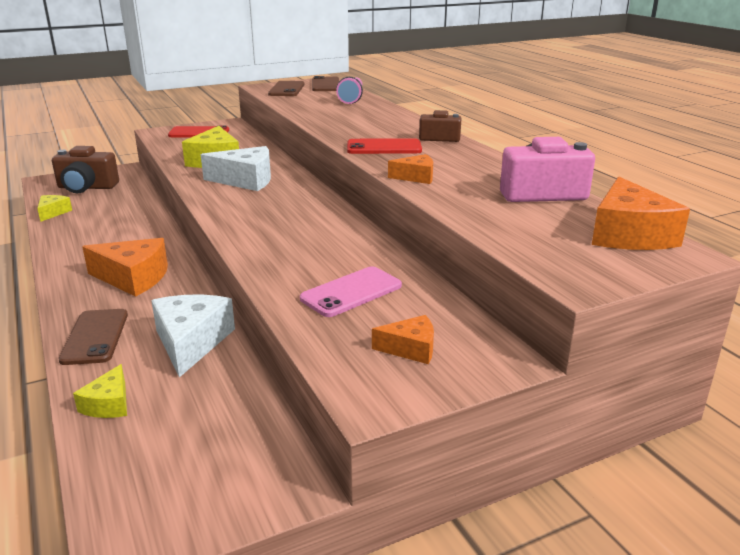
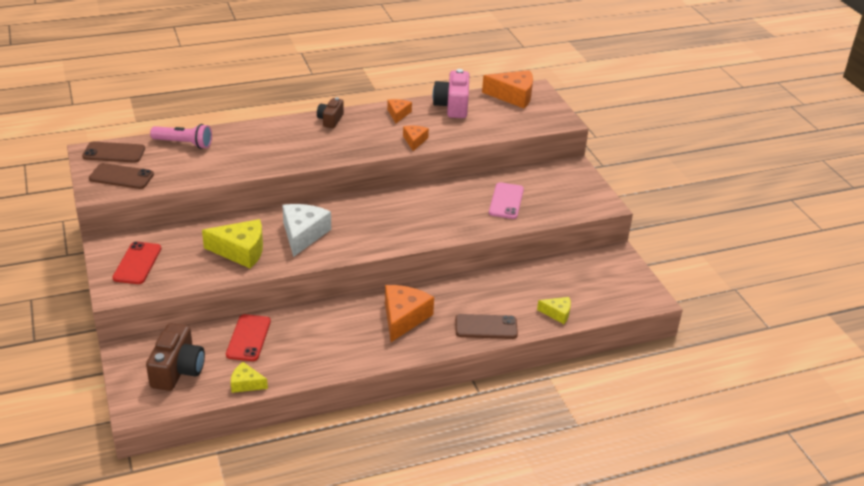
camera: 85 degrees left, 10 degrees up
(191, 342) = (497, 286): white cheese -> none
(351, 292) = (506, 201): pink phone -> pink phone turned 45 degrees clockwise
(384, 147) = (346, 145): red phone -> red phone (248, 338)
(410, 349) = (564, 190): orange cheese -> orange cheese (398, 114)

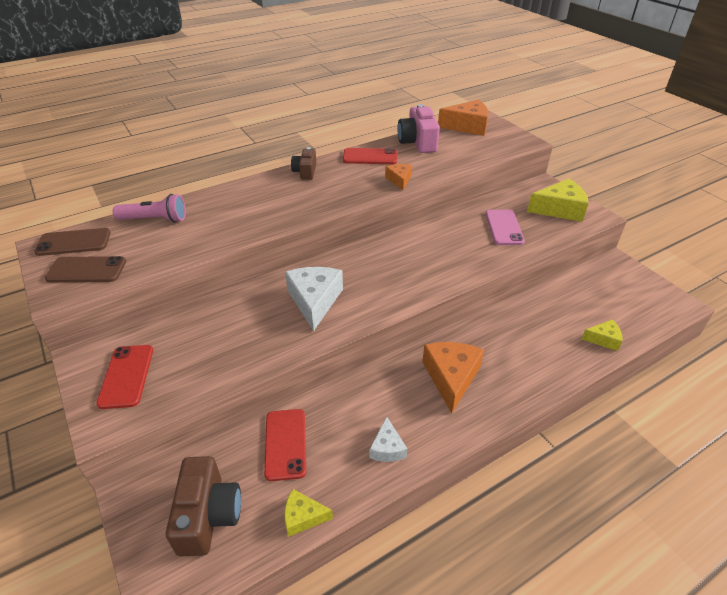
camera: 10 degrees left, 5 degrees up
(241, 251) = (250, 335): yellow cheese -> yellow cheese (559, 209)
(327, 355) = (387, 448): none -> white cheese
(398, 114) = (370, 157): orange cheese -> red phone
(486, 327) = (542, 371): brown phone -> none

